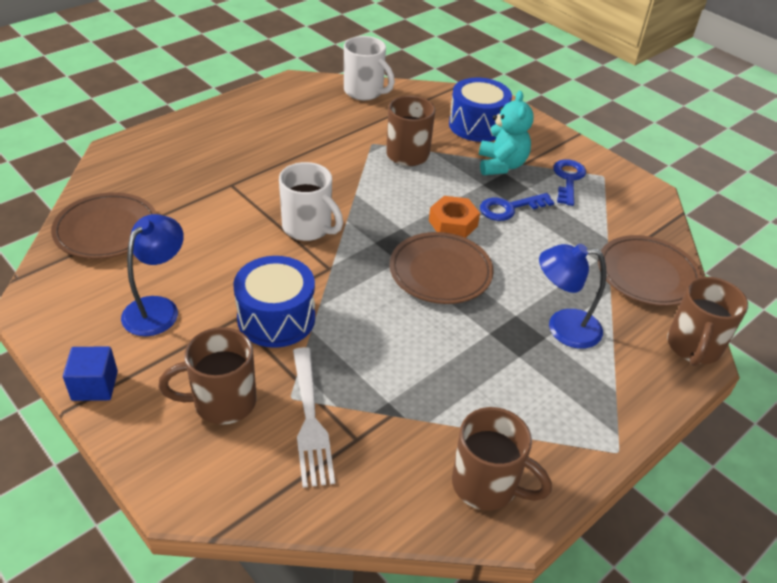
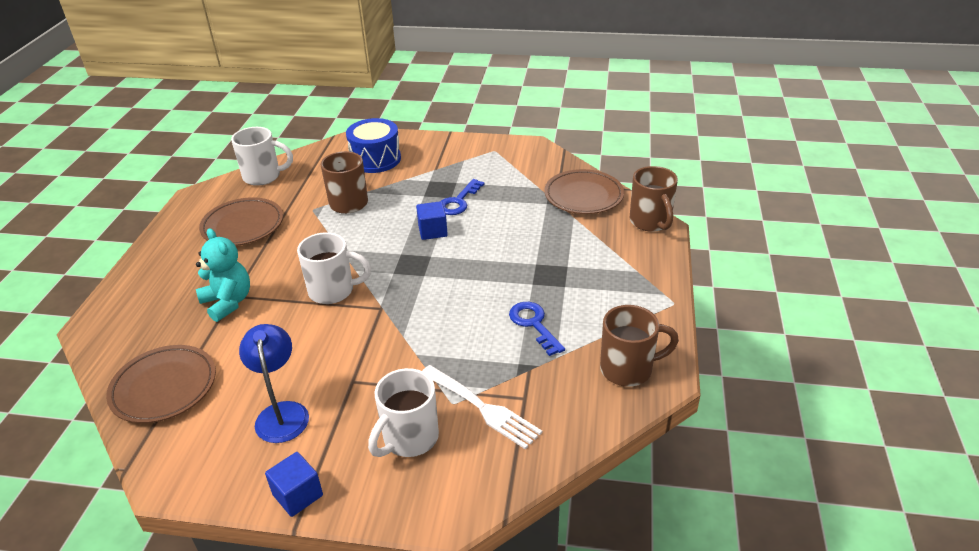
camera: 35 degrees left, 5 degrees down
(222, 402) = (409, 438): brown mug -> white mug
(276, 318) = (382, 362): blue drum -> none
(440, 272) = (460, 266): brown plate -> brown plate (243, 226)
(453, 223) = (432, 231): orange nut -> blue cube
(501, 165) = (422, 177): turquoise teddy bear -> turquoise teddy bear (228, 302)
(563, 327) = (571, 254): blue lamp -> none
(568, 179) = (475, 164): blue key -> blue key (534, 324)

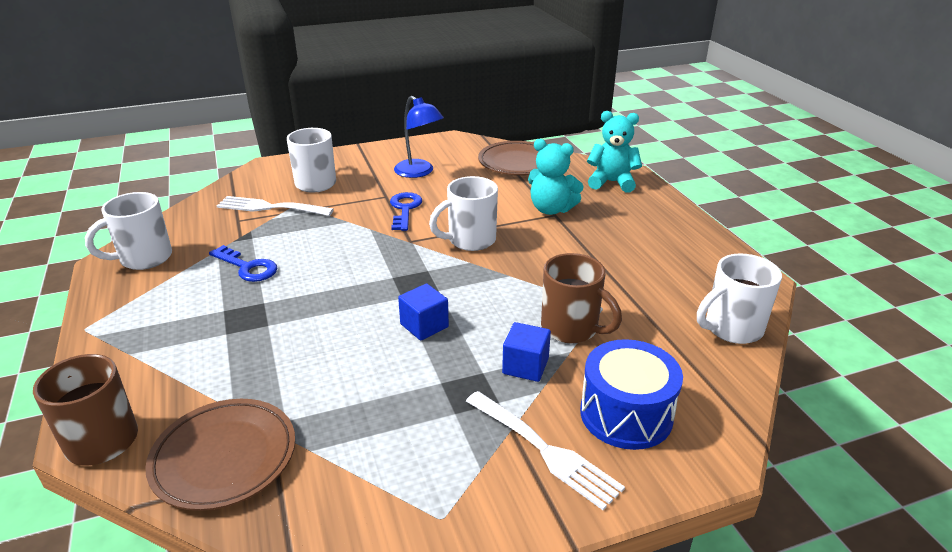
camera: 150 degrees right, 5 degrees down
(128, 317) = (611, 182): none -> turquoise teddy bear
(243, 226) = (647, 266): brown plate -> none
(298, 495) = (368, 151): blue cube -> blue cube (525, 366)
(429, 158) = (544, 450): none -> white fork
(459, 201) = (424, 379): blue key -> blue key (405, 209)
(628, 369) = (144, 258): brown mug -> white mug

